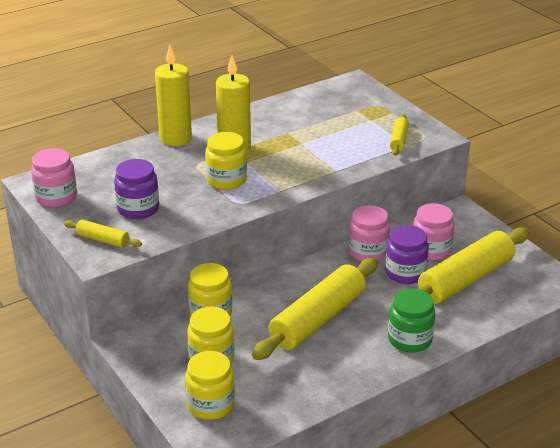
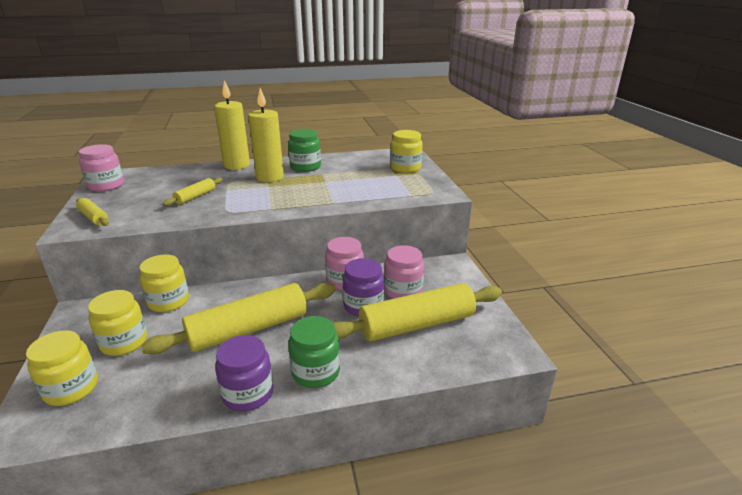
camera: 20 degrees right, 5 degrees down
(138, 209) = (149, 202): purple jar -> purple jar (248, 394)
(226, 180) = (239, 195): yellow jar -> yellow jar (405, 168)
(259, 126) = (305, 167): none -> green jar
(399, 140) = (408, 191): yellow rolling pin -> yellow rolling pin (195, 197)

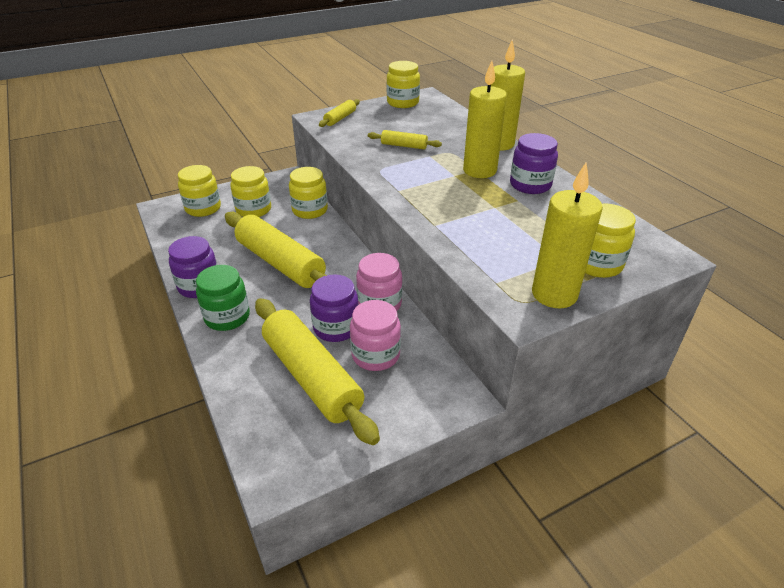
camera: 75 degrees right, 10 degrees up
(106, 186) = (403, 103): pink jar -> yellow jar
(305, 167) = (530, 185): green jar -> purple jar
(429, 183) = (554, 294): none -> yellow candle

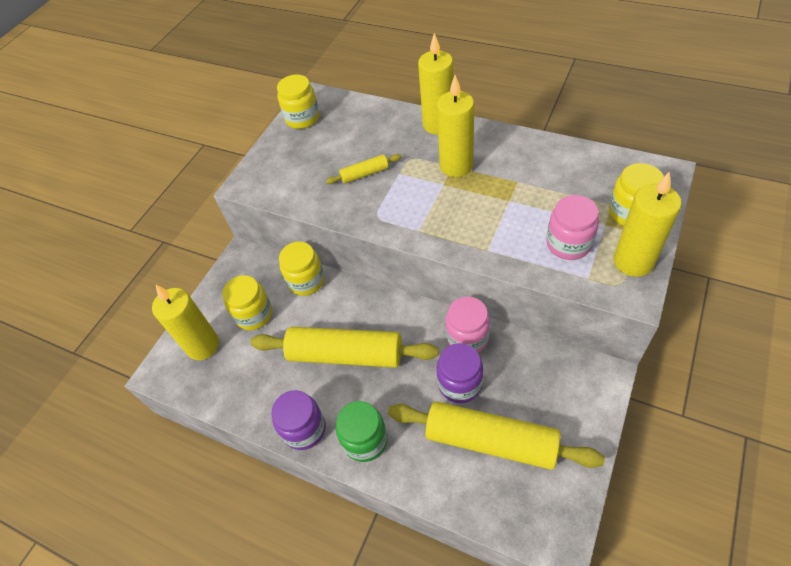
camera: 30 degrees left, 15 degrees up
(203, 208) = (203, 345): yellow jar -> yellow candle
(340, 118) = (268, 173): yellow rolling pin -> none
(375, 355) = (513, 386): pink jar -> pink jar (568, 244)
(530, 185) = (509, 158): purple jar -> none

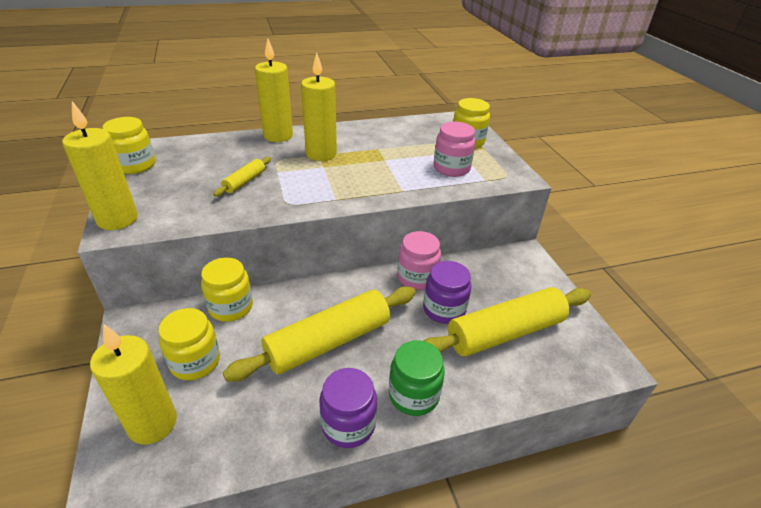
camera: 50 degrees left, 15 degrees down
(633, 261) = (499, 163): yellow candle -> yellow candle (117, 219)

